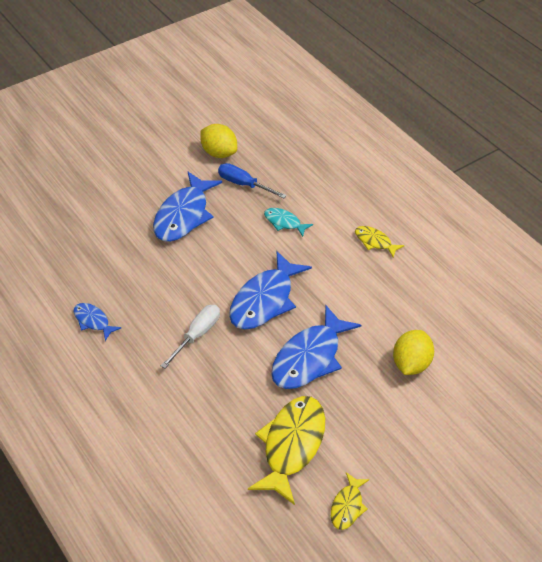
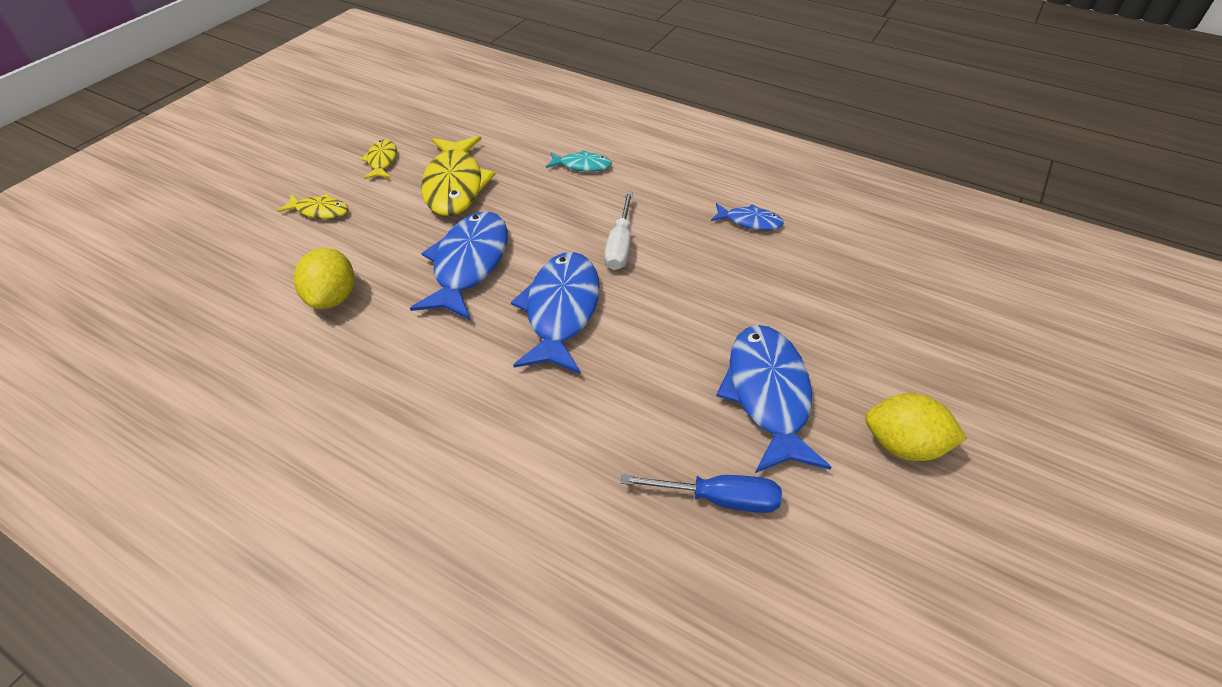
camera: 155 degrees right, 0 degrees up
(219, 153) = (821, 560): yellow lemon -> yellow lemon (903, 445)
(284, 222) = (600, 444): turquoise fish -> turquoise fish (582, 165)
(375, 242) = (426, 466): yellow fish -> yellow fish (320, 211)

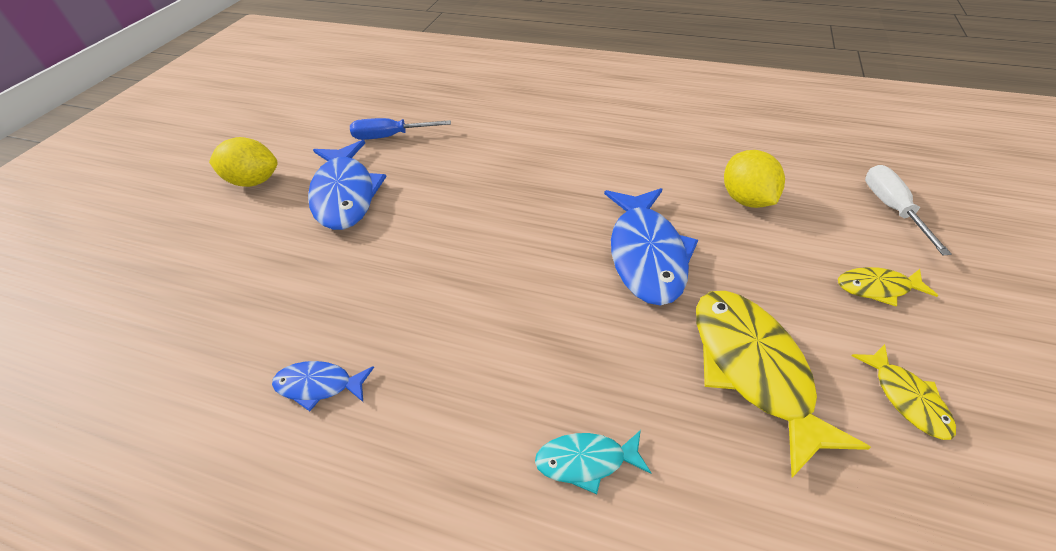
camera: 170 degrees right, 0 degrees up
(561, 311) = (529, 226): blue fish -> none
(620, 245) = (489, 311): white screwdriver -> white screwdriver (891, 208)

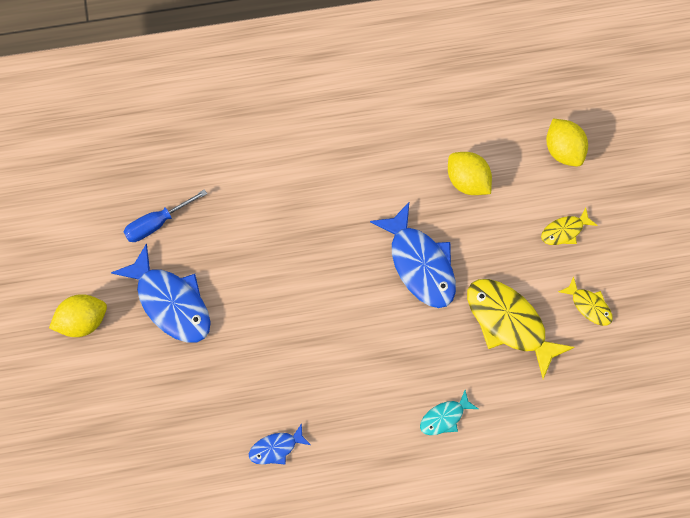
camera: 30 degrees left, 20 degrees up
(891, 208) = (563, 151): white screwdriver -> yellow lemon

